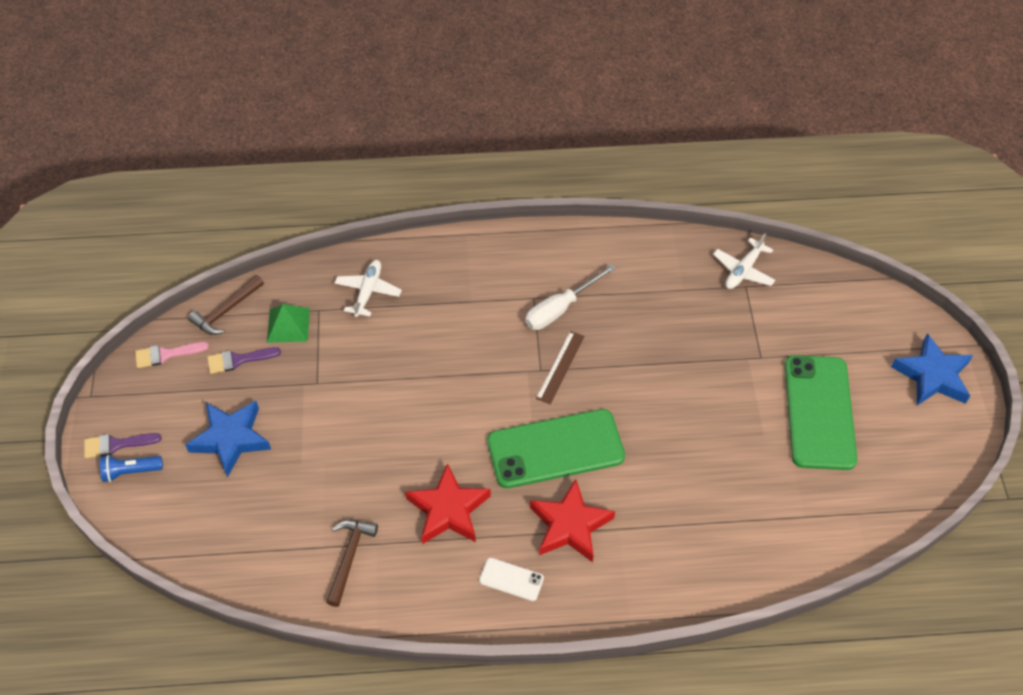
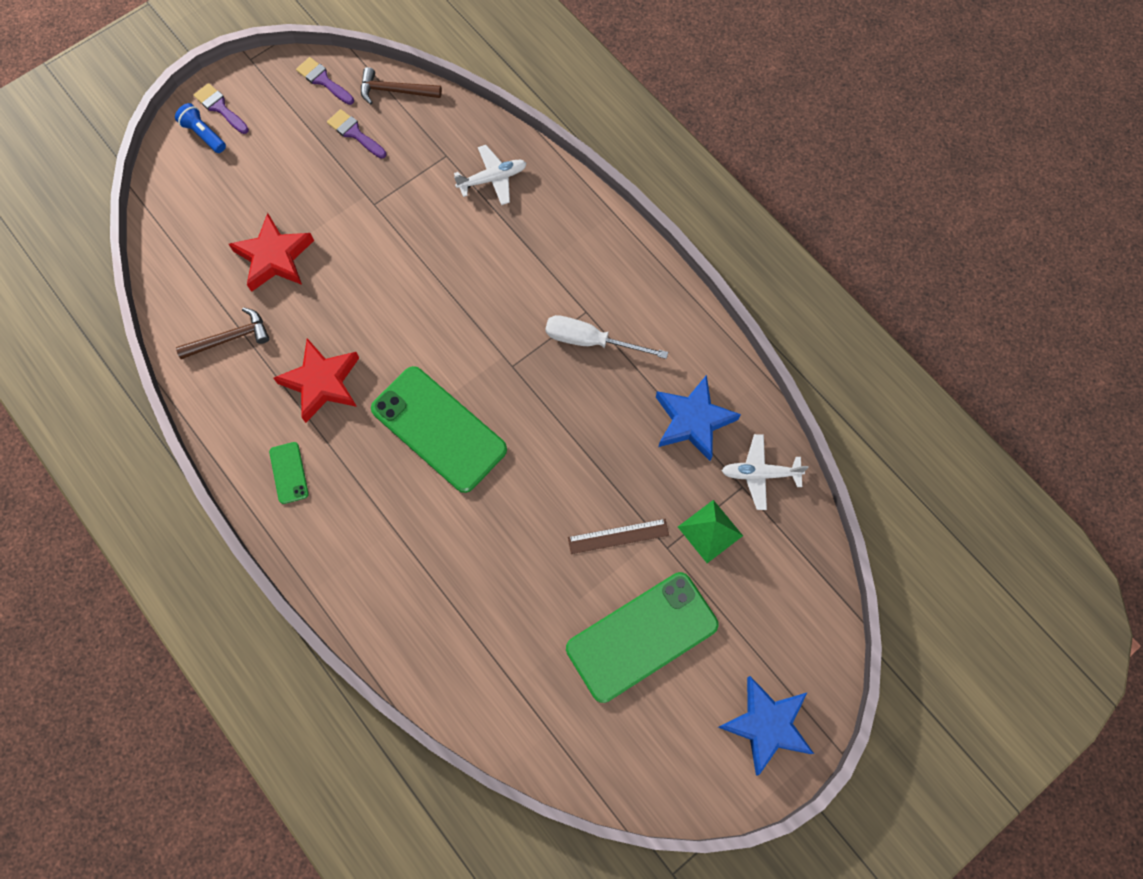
camera: 55 degrees right, 15 degrees up
(166, 354) = (323, 80): pink brush -> purple brush
(231, 439) = (278, 180): blue star -> blue star (693, 421)
(288, 325) = (414, 144): green pyramid -> green pyramid (710, 531)
(511, 579) = (289, 473): white phone -> green phone
(560, 367) = (527, 380): brown ruler -> brown ruler (618, 536)
(570, 525) = (370, 487): red star -> red star (274, 257)

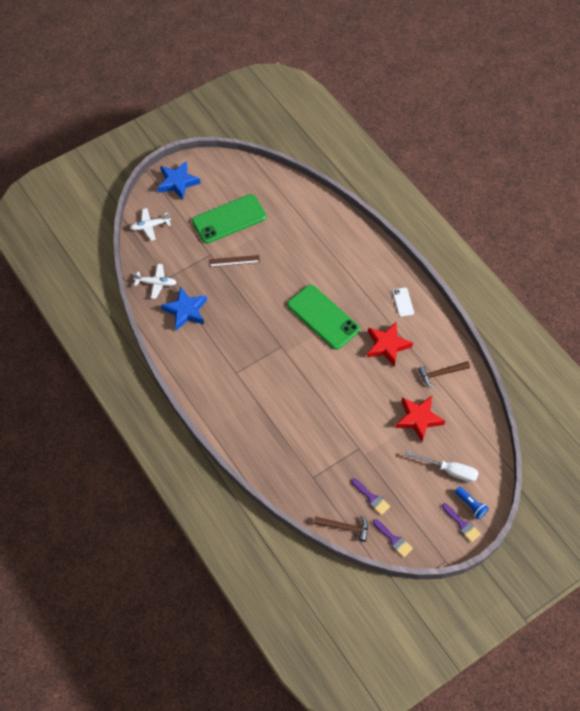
camera: 175 degrees left, 10 degrees down
(289, 473) = (403, 302): green phone -> white phone
(493, 179) = (284, 459): white plane -> white plane (150, 226)
(591, 341) = (235, 356): white screwdriver -> white screwdriver (449, 470)
(710, 531) = (187, 259): green pyramid -> none

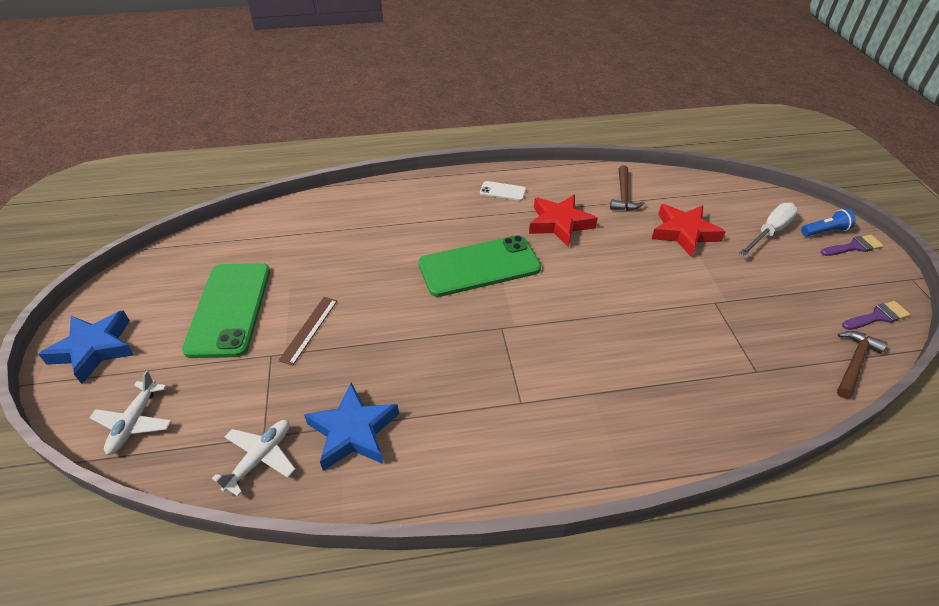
camera: 65 degrees left, 15 degrees down
(371, 498) = (804, 316): purple brush -> none

